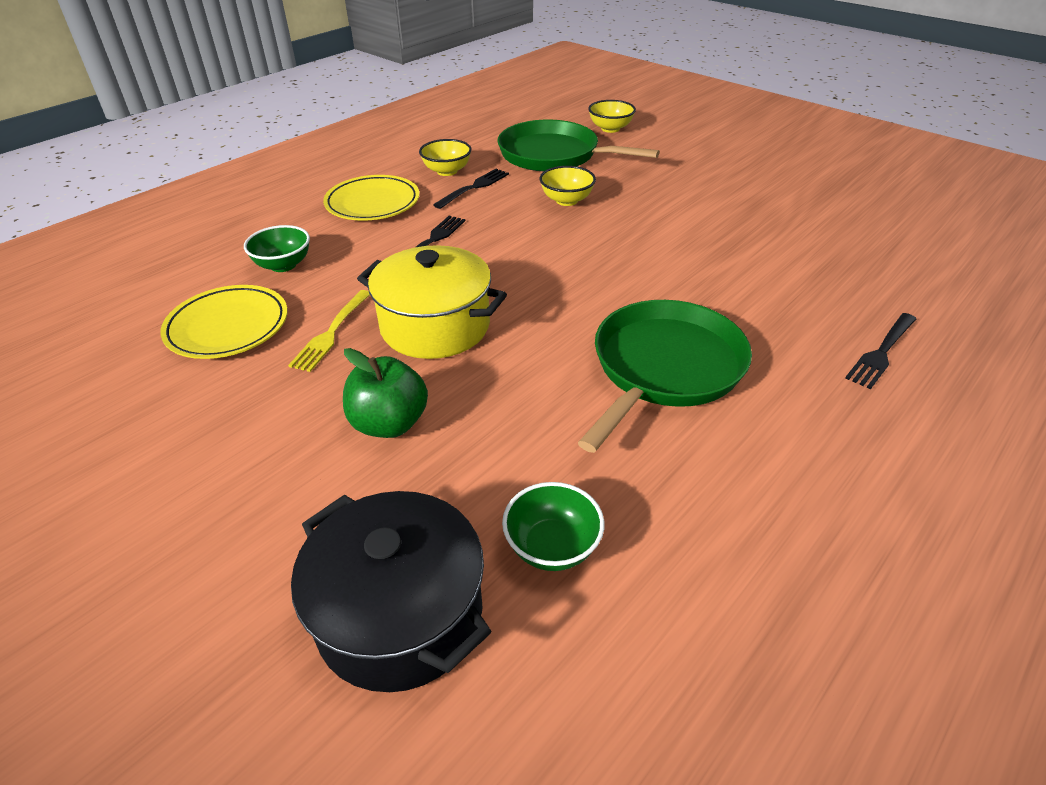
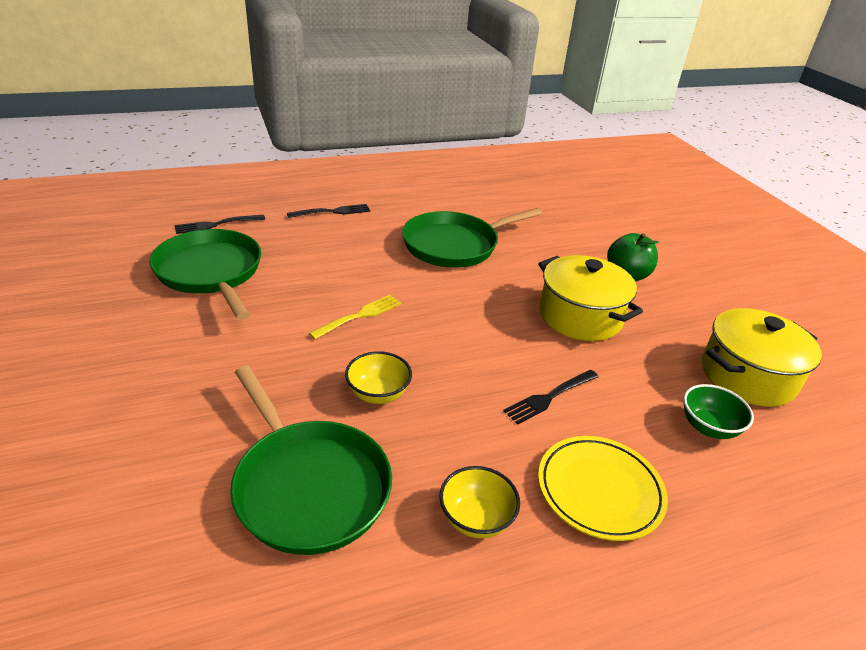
camera: 155 degrees left, 5 degrees down
(228, 327) = (747, 376): yellow plate -> yellow pot
(331, 333) = (660, 340): yellow fork -> yellow fork (359, 316)
(400, 614) = (636, 220): black pot -> none
(474, 187) = (461, 463): black fork -> black fork (216, 224)
(552, 547) = (567, 215): green bowl -> none
(610, 129) = (159, 516): yellow bowl -> none
(832, 228) = (210, 272): none -> green pan

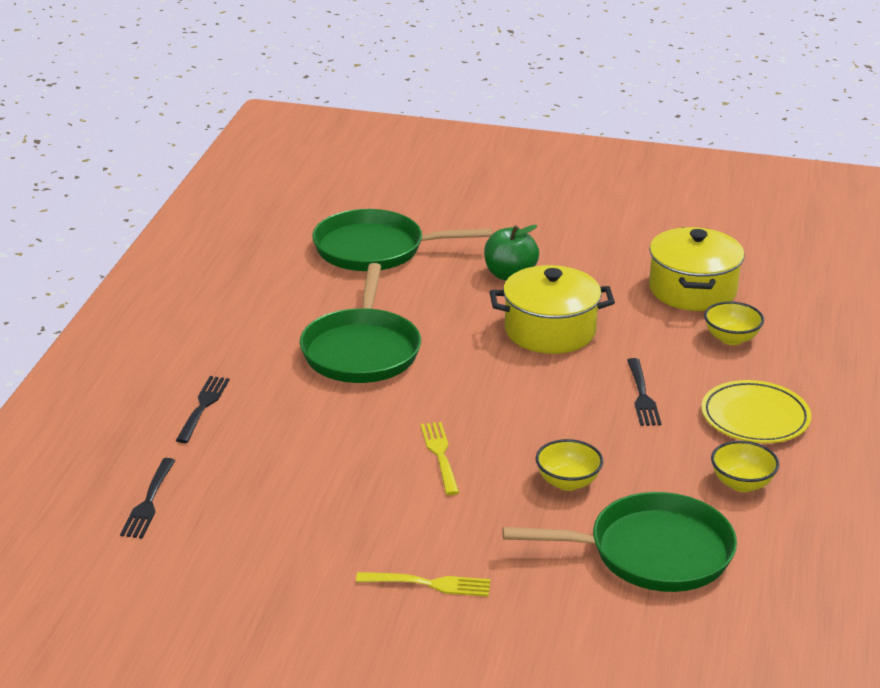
camera: 55 degrees left, 5 degrees down
(185, 363) = (429, 584): none -> yellow fork
(210, 272) = (264, 531): green pan -> green pan (375, 249)
(708, 427) = (731, 338): green bowl -> yellow bowl

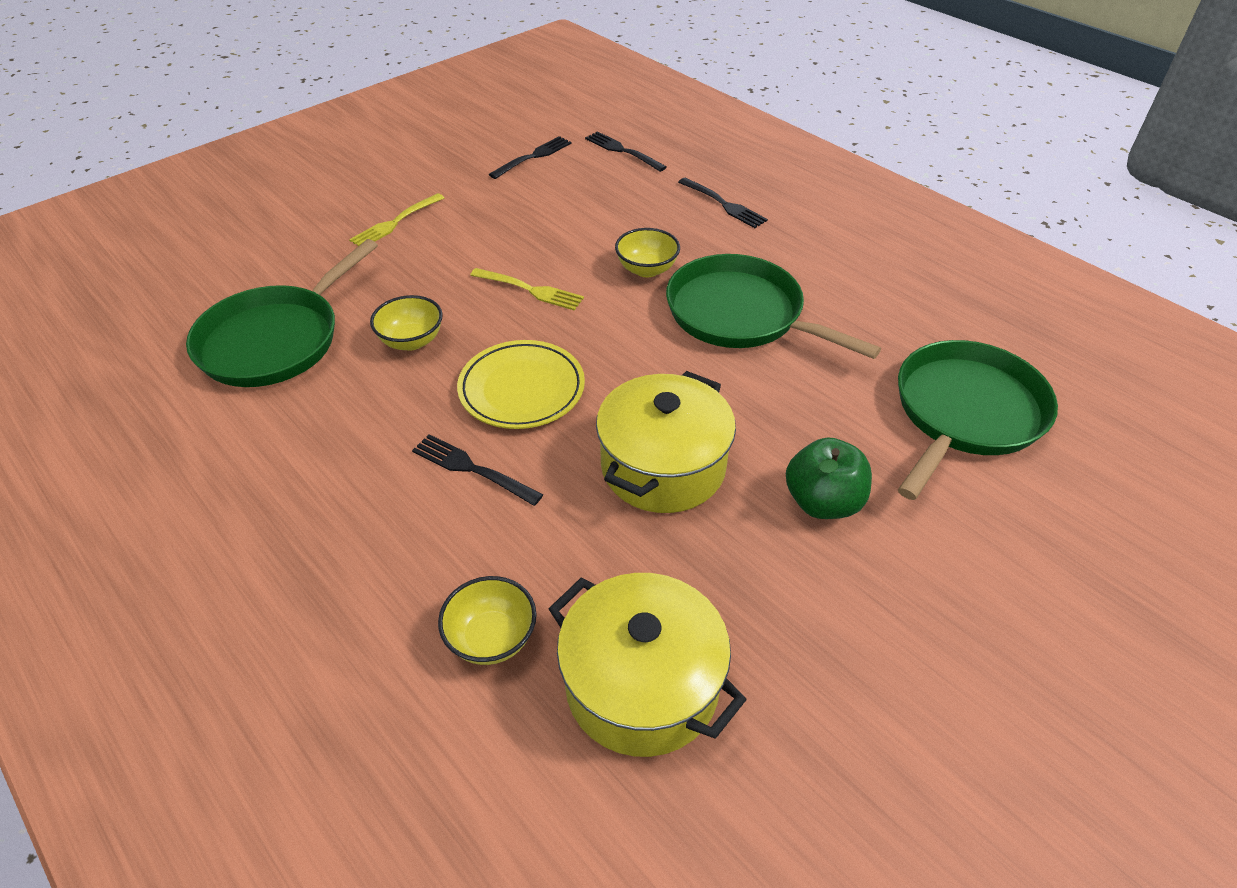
camera: 125 degrees right, 15 degrees up
(215, 556) = (533, 157): none -> black fork
(742, 484) = (268, 452): yellow bowl -> yellow bowl (646, 269)
(755, 418) = (335, 539): yellow plate -> yellow plate (522, 389)

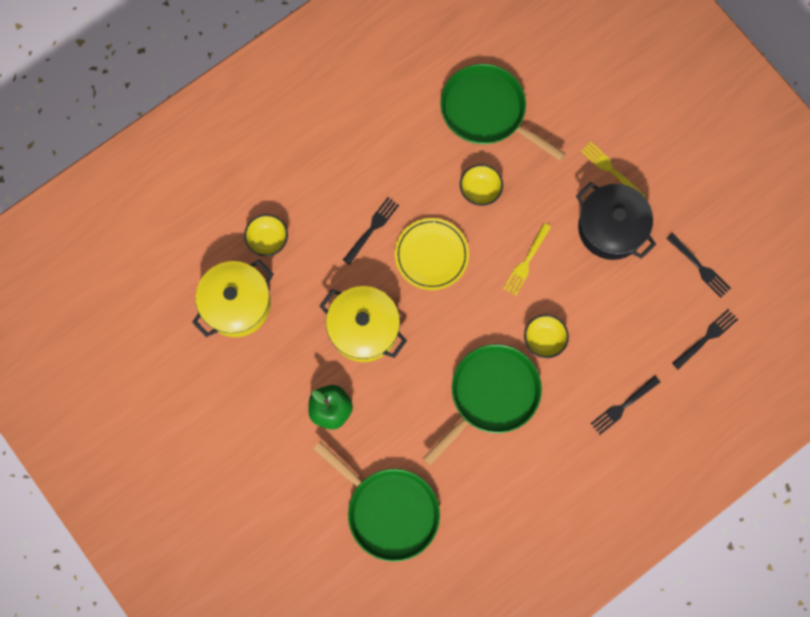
camera: 95 degrees right, 30 degrees up
(480, 220) = (611, 228): none -> black pot

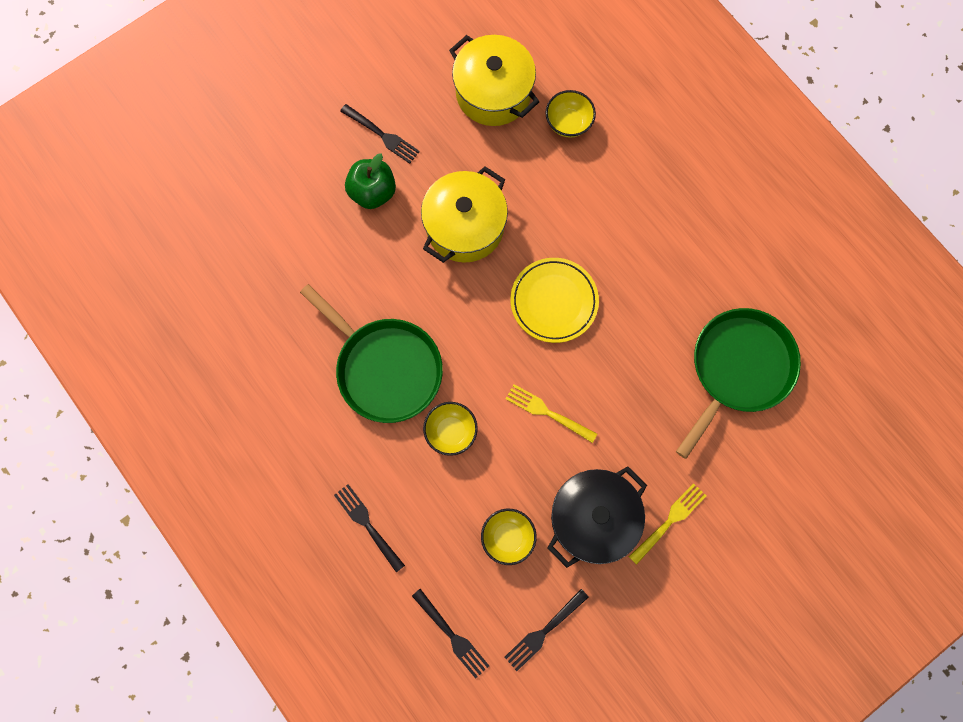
camera: 90 degrees right, 0 degrees up
(372, 229) = (584, 234): black fork -> black fork (382, 135)
(389, 511) = (257, 254): green pan -> none
(480, 190) = (636, 358): yellow bowl -> yellow bowl (508, 537)

